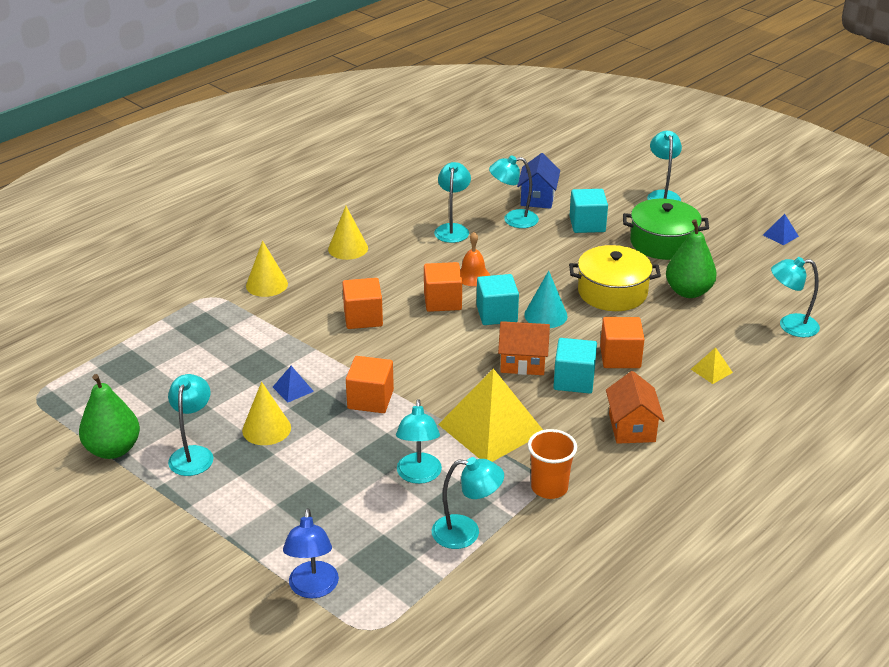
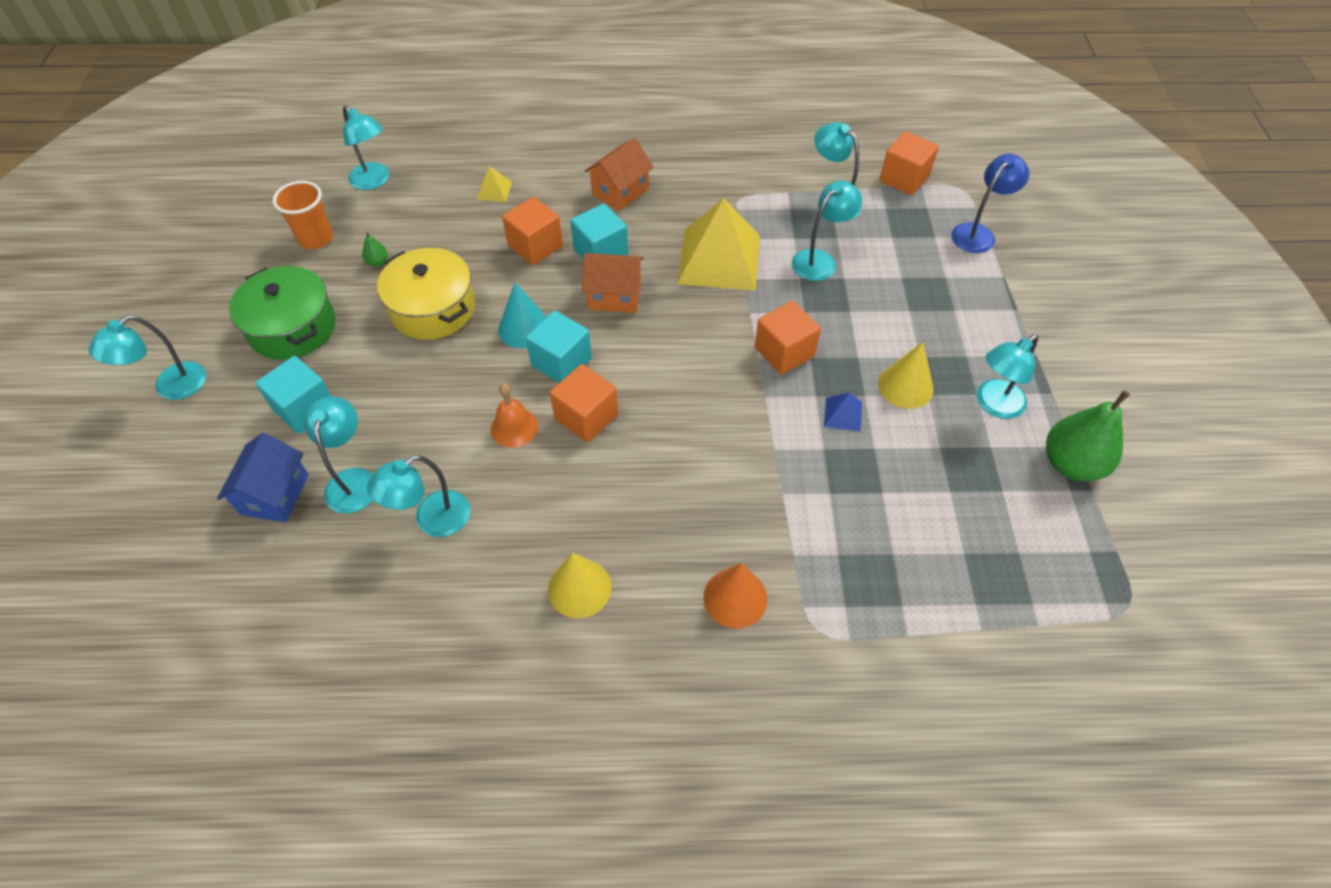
camera: 135 degrees left, 20 degrees up
(266, 284) = (735, 598): yellow cone -> orange cone
(363, 318) = (686, 455): orange cube -> orange cube (904, 179)
(513, 219) = (353, 480): turquoise lamp -> turquoise lamp turned 135 degrees counterclockwise
(523, 363) = (614, 296): orange house -> orange house turned 45 degrees counterclockwise
(538, 198) = (275, 494): blue house -> blue house turned 45 degrees counterclockwise
(549, 488) = (738, 192): orange cup -> orange cup (316, 238)
(688, 291) = (378, 262): green pear -> green pear, size x0.42
(780, 235) = (197, 257): blue pyramid -> none

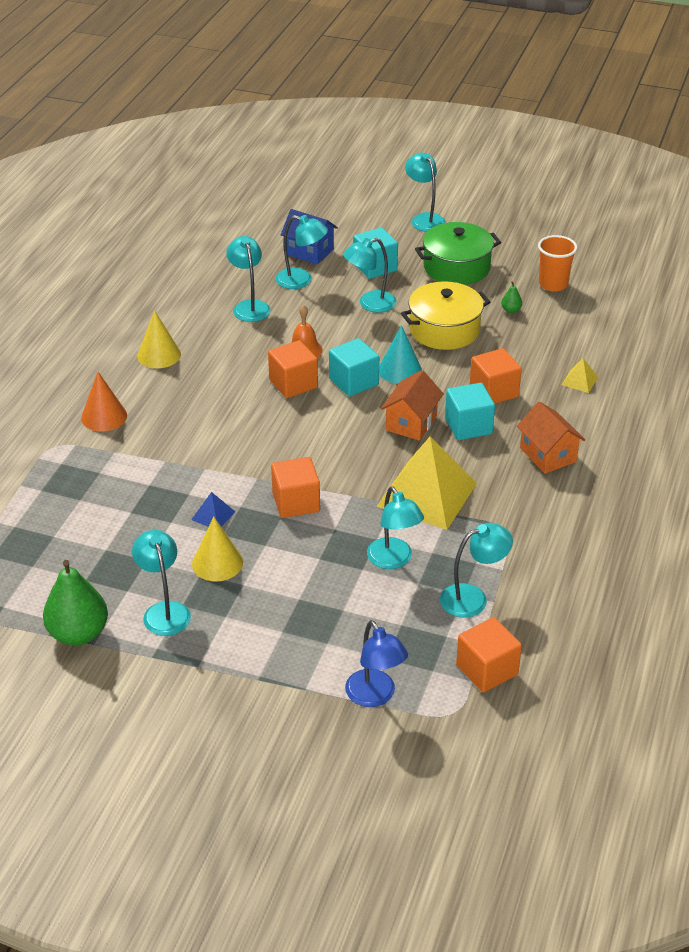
camera: 110 degrees right, 15 degrees down
(374, 181) = (617, 318): turquoise lamp -> turquoise lamp (370, 304)

